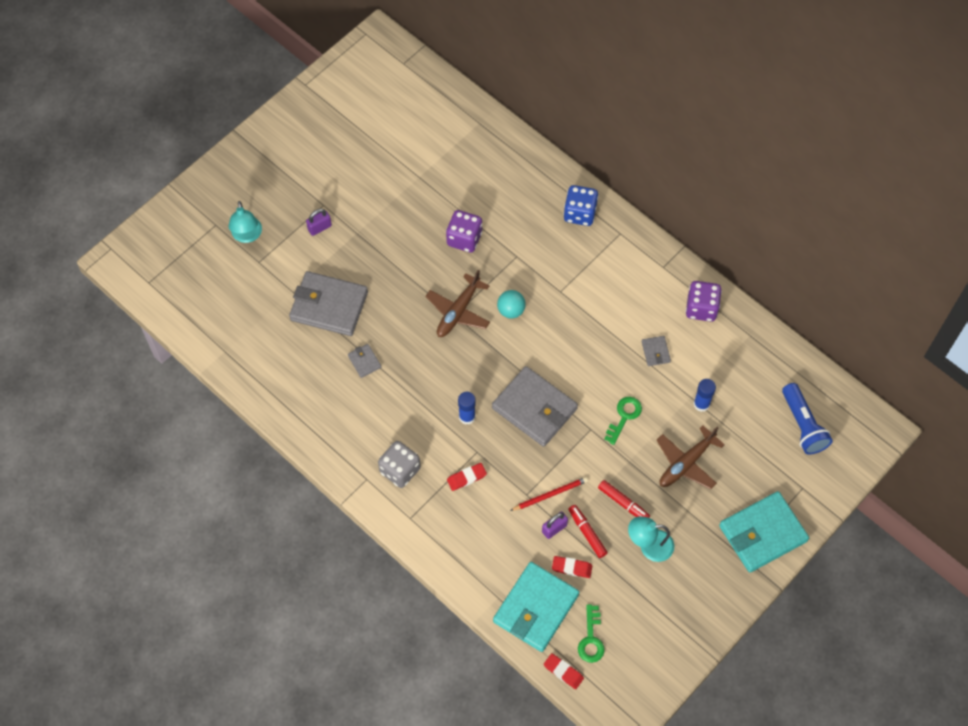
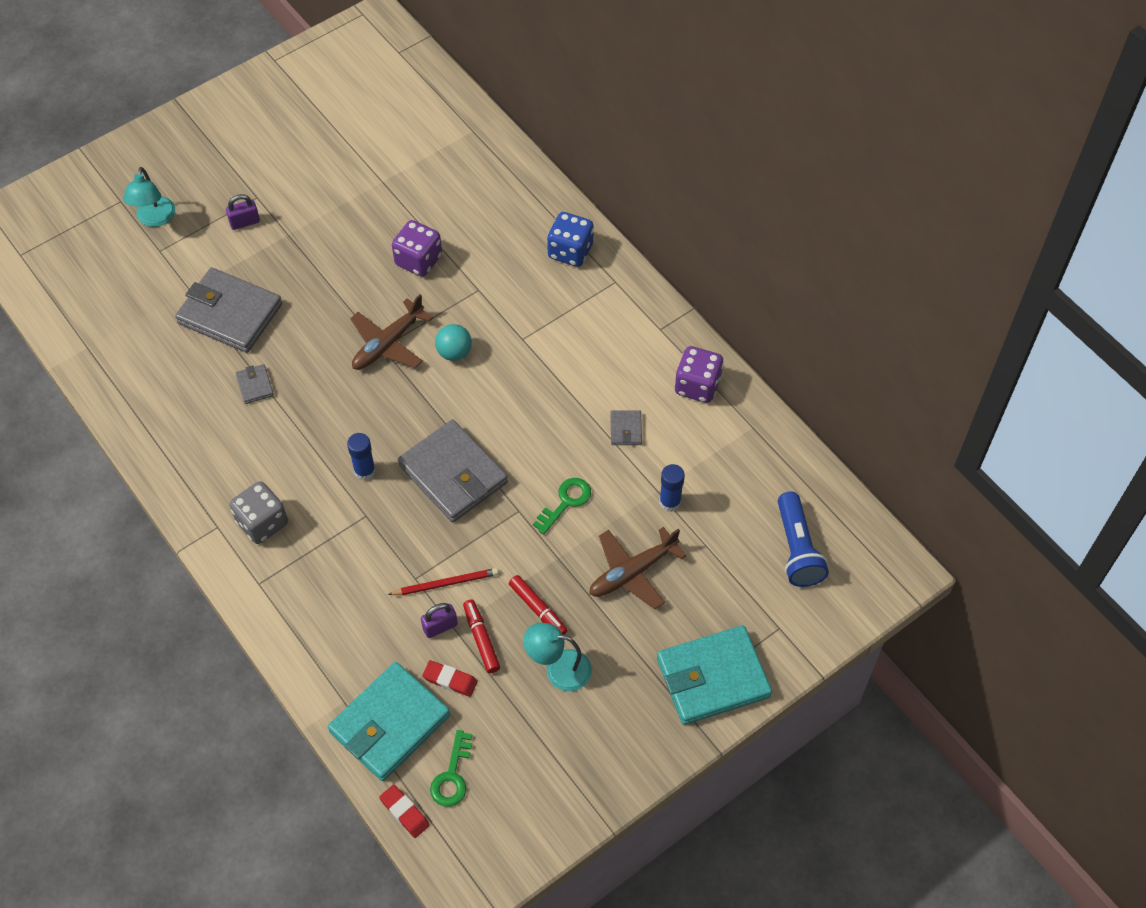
camera: 10 degrees right, 5 degrees down
(466, 478) = (344, 545): red eraser -> none

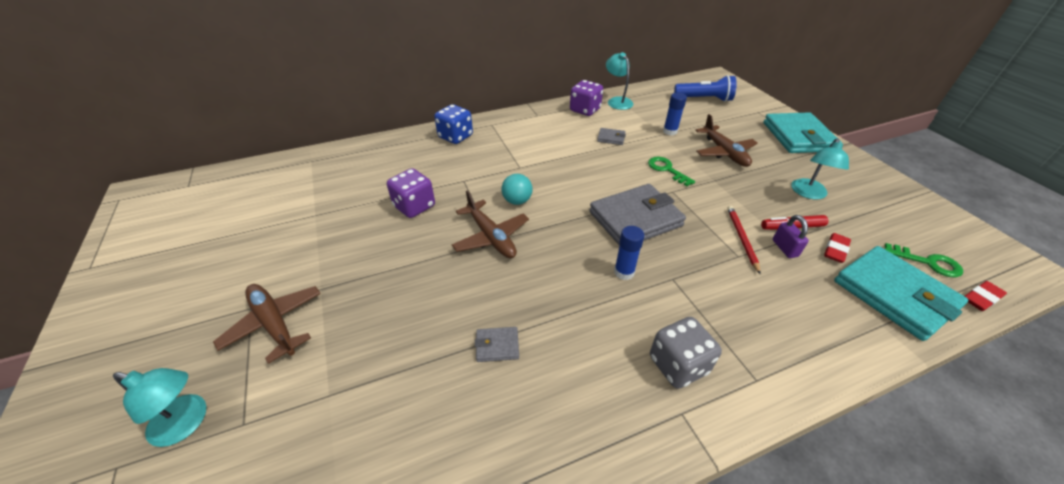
camera: 75 degrees left, 15 degrees down
(230, 314) = (389, 356): grey wallet -> none
(245, 222) = (274, 324): purple padlock -> brown plane
(538, 609) = (759, 195): red marker -> none
(743, 424) = (617, 101): none -> turquoise lamp

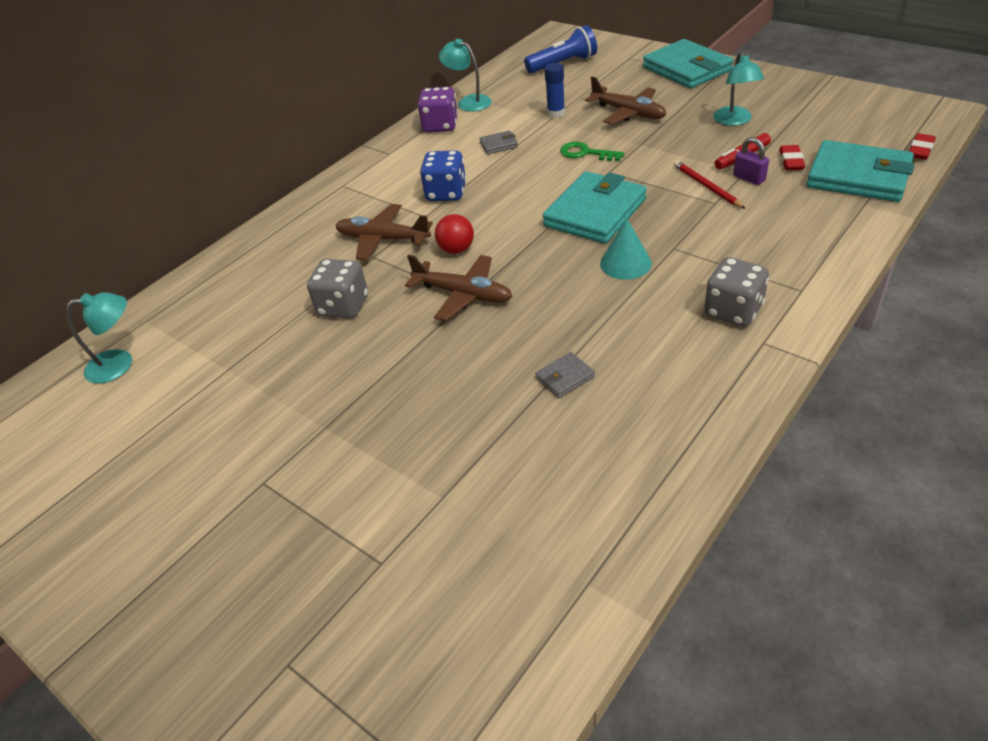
camera: 25 degrees left, 0 degrees up
(187, 423) = (319, 595): turquoise lamp -> turquoise lamp (119, 364)
(274, 324) = (310, 479): brown plane -> brown plane (383, 239)
(414, 206) = (343, 306): purple dice -> grey dice
(455, 137) = (311, 216): blue dice -> blue dice (446, 193)
(517, 201) = (456, 249): turquoise ball -> red ball
(624, 272) = (625, 263): blue glue stick -> turquoise cone
(635, 219) = (595, 212): grey wallet -> turquoise wallet
(927, 262) = (867, 139): green key -> none

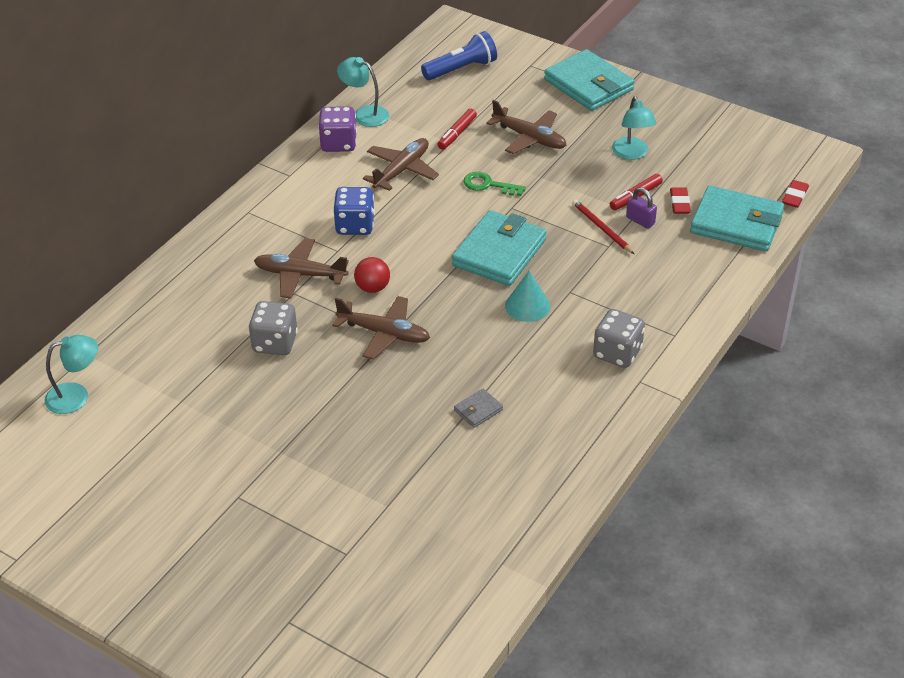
camera: 10 degrees left, 0 degrees up
(498, 145) = (401, 170): grey wallet -> brown plane
(556, 113) = (457, 134): blue glue stick -> red marker

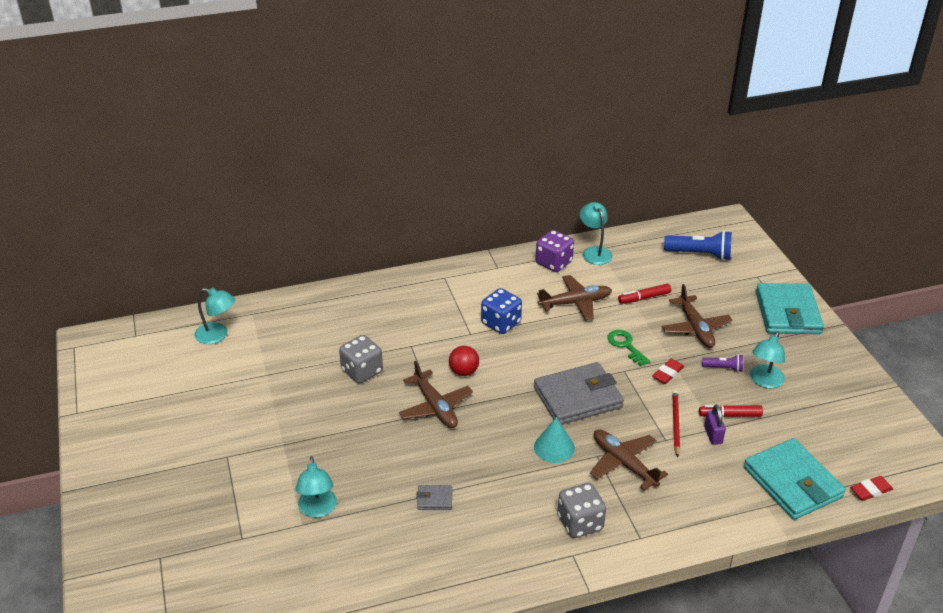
camera: 40 degrees right, 5 degrees down
(300, 275) = (429, 336): brown plane -> brown plane (624, 463)
(386, 485) = (318, 510): none -> turquoise lamp
(499, 252) = (578, 397): turquoise wallet -> grey wallet
(589, 160) = (723, 368): none -> purple flashlight
(679, 203) = (761, 440): red eraser -> red eraser (667, 373)

